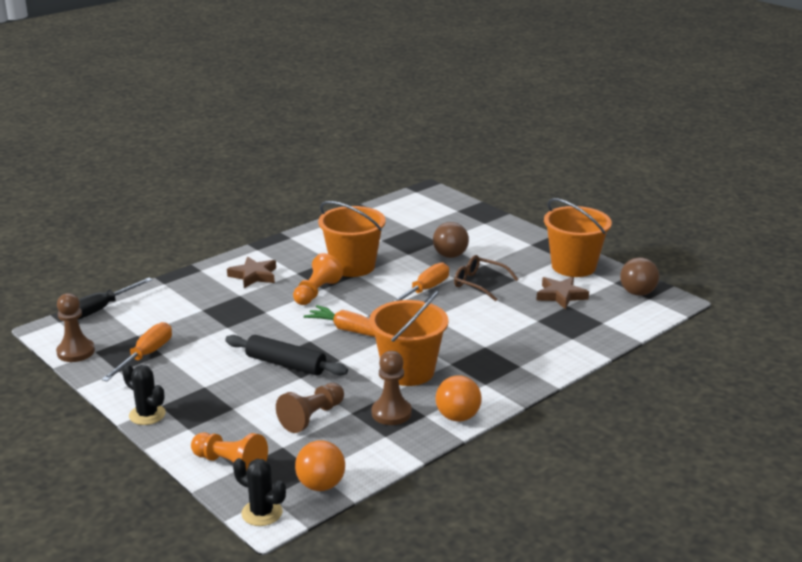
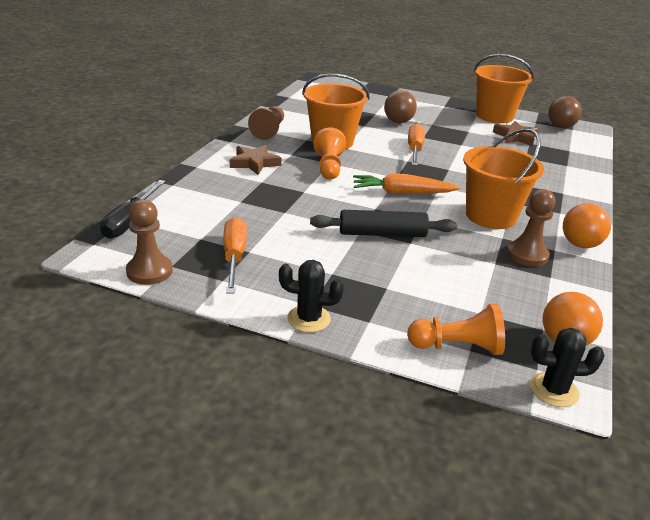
camera: 30 degrees left, 5 degrees up
(311, 417) = (468, 277): brown pawn -> brown pawn (269, 131)
(479, 283) = (447, 138): brown glasses -> none

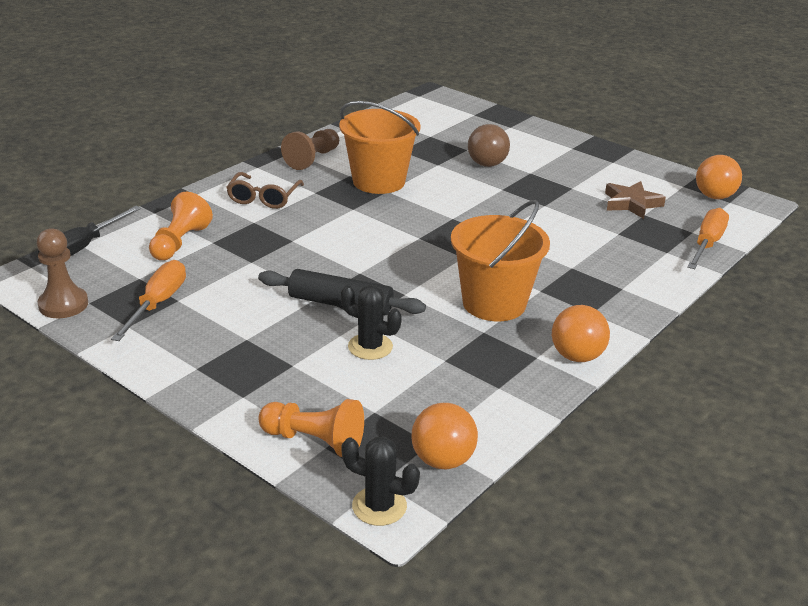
camera: 20 degrees right, 0 degrees up
(254, 163) = (263, 198): brown star -> brown glasses
(309, 319) = (182, 382): black cactus -> black cactus (370, 347)
(329, 167) = (347, 214): orange pawn -> orange pawn (180, 242)
(402, 192) = (408, 258): orange carrot -> none
(414, 150) = (474, 205): orange screwdriver -> orange screwdriver (707, 244)
(494, 116) = (630, 170): orange bucket -> none
(527, 255) = (494, 357): brown pawn -> none
(560, 127) = (714, 196): brown ball -> orange ball

